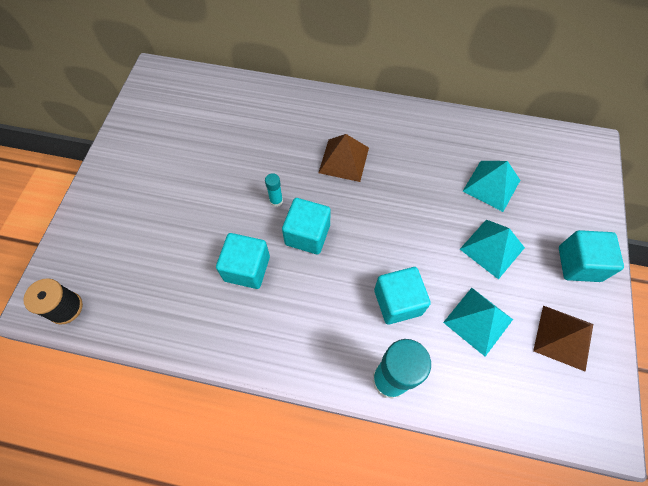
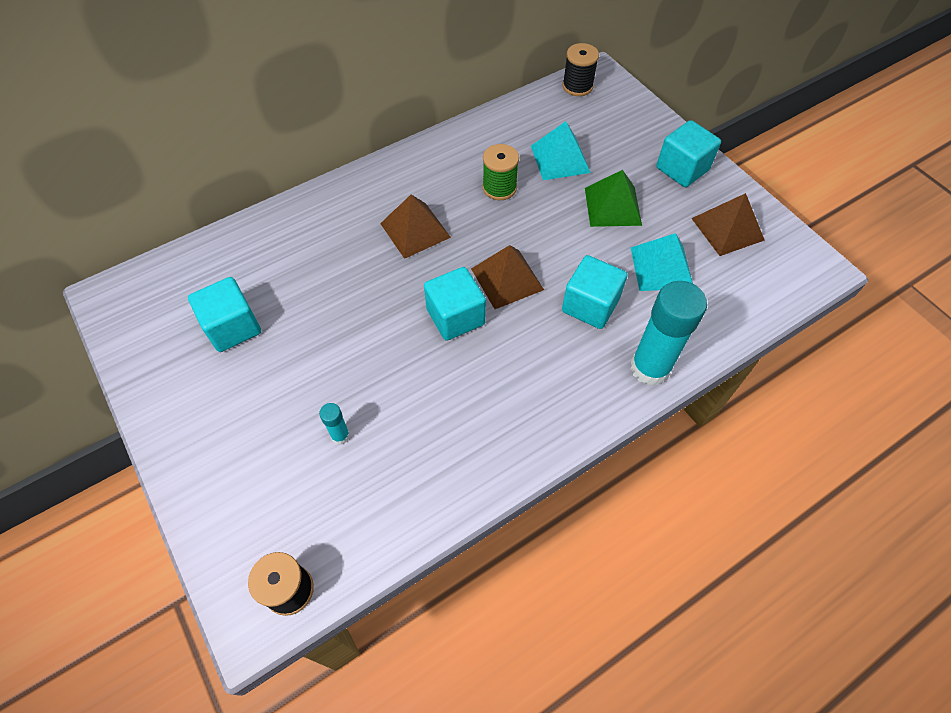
camera: 45 degrees left, 5 degrees down
(247, 268) = (434, 390): turquoise cube -> turquoise cube (233, 327)
(276, 201) = (393, 312): turquoise glue stick -> turquoise glue stick (340, 435)
(364, 238) = (507, 279): none -> brown pyramid
(426, 173) = (499, 188): none -> green spool
(492, 248) = (612, 206): turquoise pyramid -> green pyramid
(565, 142) = (577, 86): none -> black spool

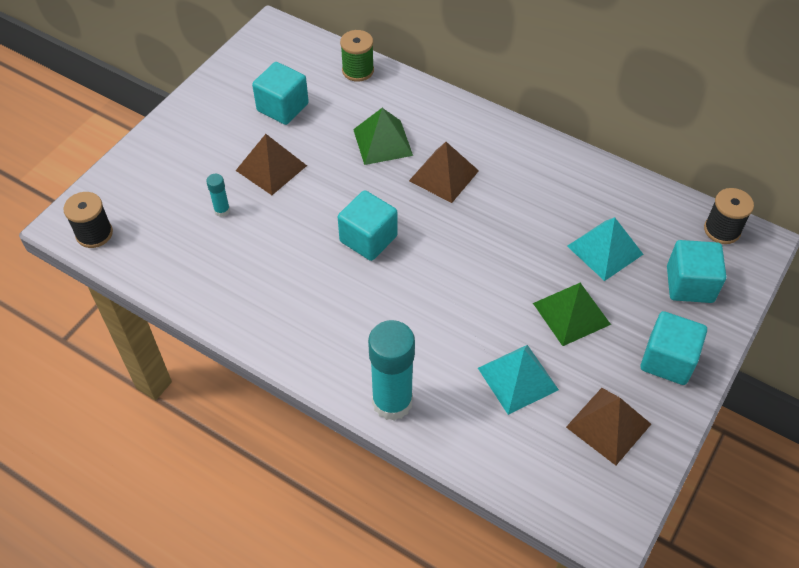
camera: 65 degrees right, 5 degrees down
(342, 260) = (382, 142): none -> green pyramid
(499, 188) = (533, 216): green spool -> green spool (358, 70)
(507, 279) = (430, 260): brown pyramid -> brown pyramid (271, 168)
(590, 305) = (436, 333): turquoise cube -> turquoise cube (689, 284)

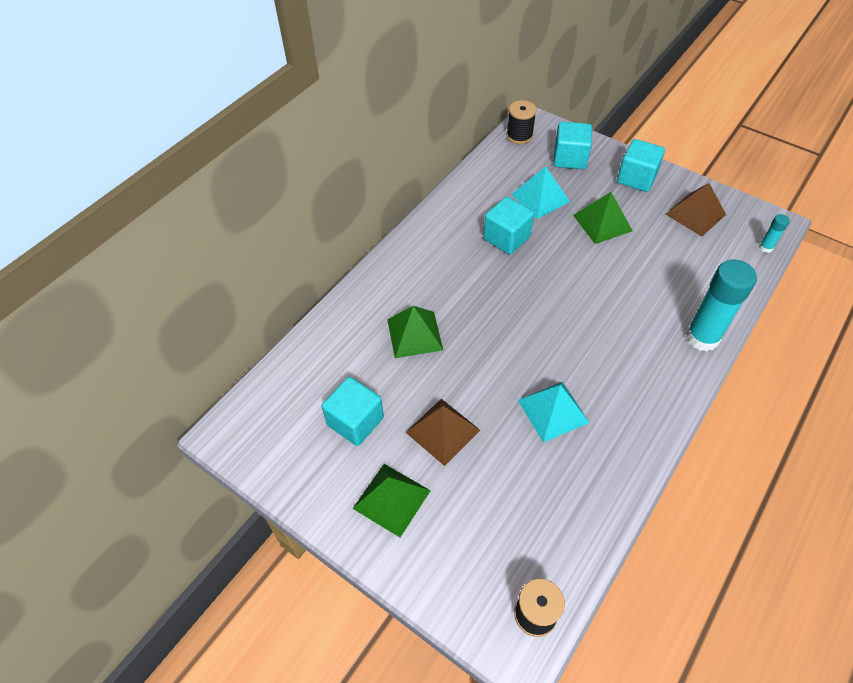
camera: 85 degrees left, 0 degrees up
(205, 137) = (391, 499): none -> green pyramid
(222, 210) = (500, 476): turquoise glue stick -> turquoise glue stick (765, 247)
(358, 70) = (311, 352): green spool -> none
(368, 239) = (534, 349): turquoise cube -> turquoise cube (506, 238)
(443, 175) = (460, 290): brown pyramid -> none
(517, 379) = (666, 259): turquoise pyramid -> turquoise pyramid (553, 411)

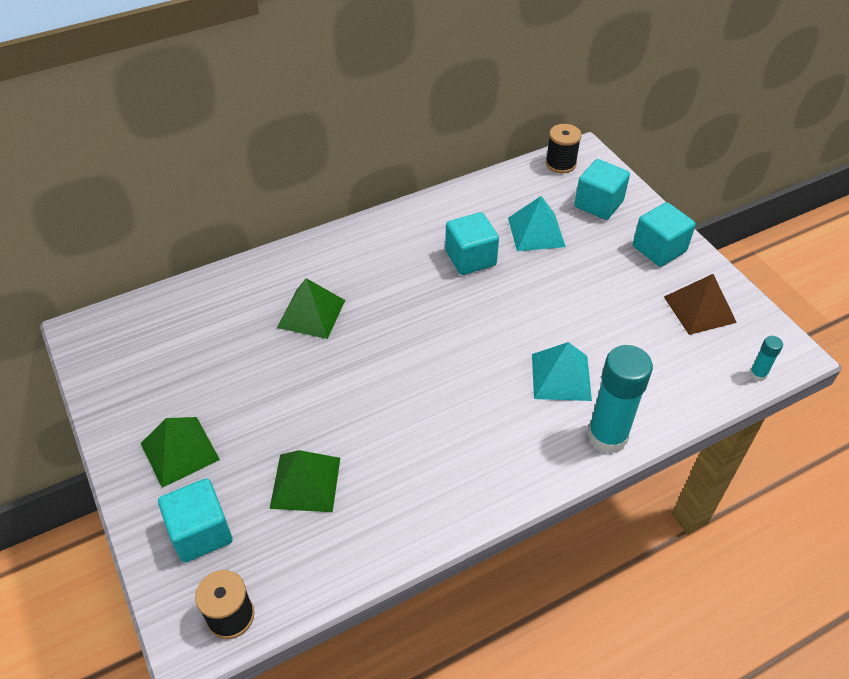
camera: 25 degrees right, 5 degrees down
(355, 421) = (199, 369): turquoise cube -> turquoise cube (201, 532)
(443, 431) = (271, 412): brown pyramid -> none
(553, 411) = (391, 440): turquoise pyramid -> turquoise pyramid (561, 377)
(602, 223) = (585, 280): green pyramid -> green pyramid (305, 482)

